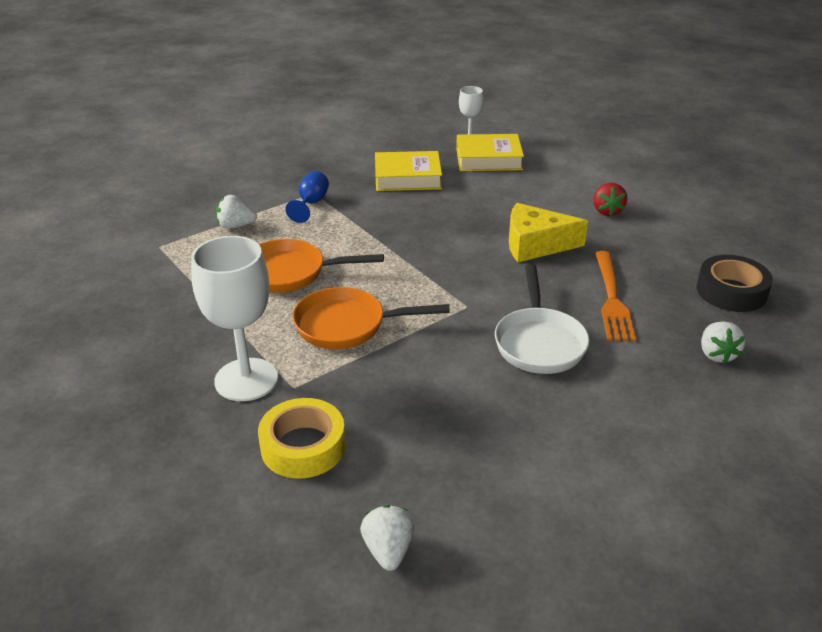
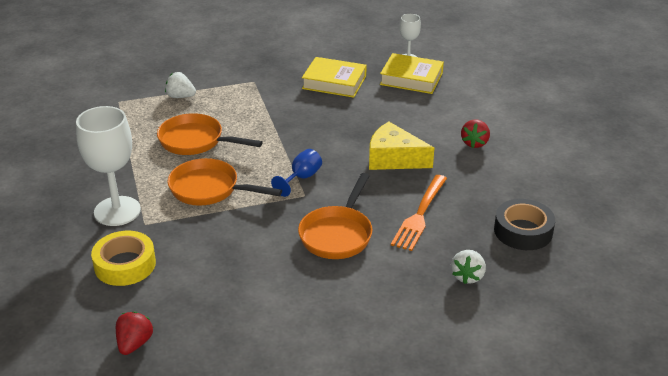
camera: 20 degrees right, 0 degrees up
(311, 204) = (246, 90): blue goblet -> blue goblet (301, 178)
(388, 550) = (134, 344): white strawberry -> red strawberry
(539, 342) = (337, 234): white pan -> orange pan

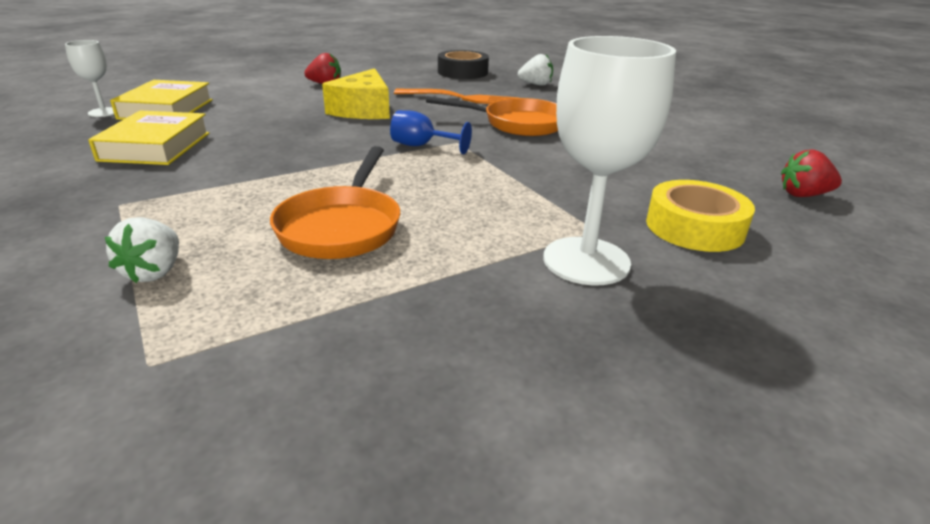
camera: 105 degrees left, 5 degrees down
(209, 189) = (477, 196): orange pan -> none

